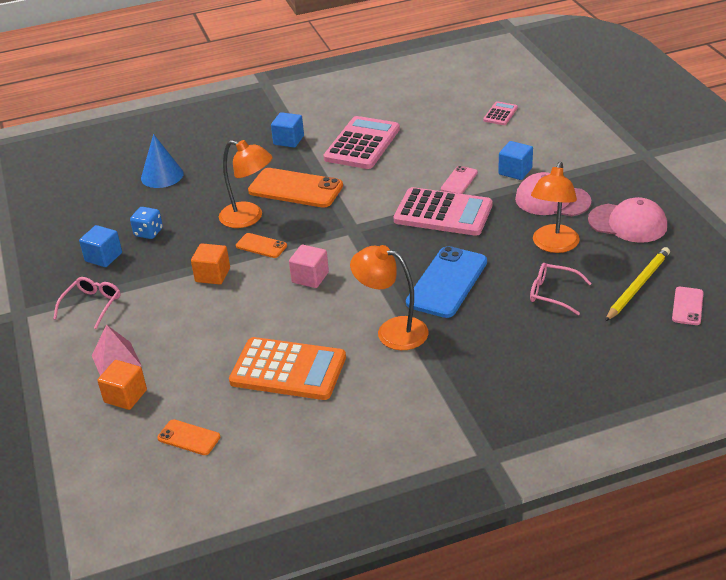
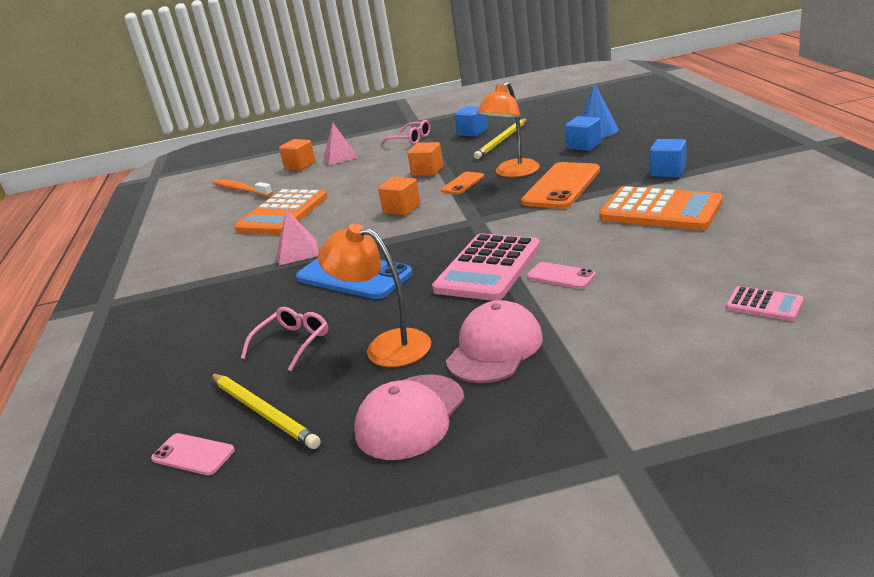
camera: 100 degrees right, 10 degrees down
(148, 232) = (502, 140): blue dice -> yellow pencil
(189, 438) = (241, 190): orange phone -> orange toothbrush
(310, 277) = (402, 209): pink cube -> orange cube
(362, 144) = (660, 210): pink calculator -> orange calculator
(392, 331) = (297, 252): orange lamp -> pink pyramid
(515, 171) = (580, 318): blue cube -> blue cube (584, 146)

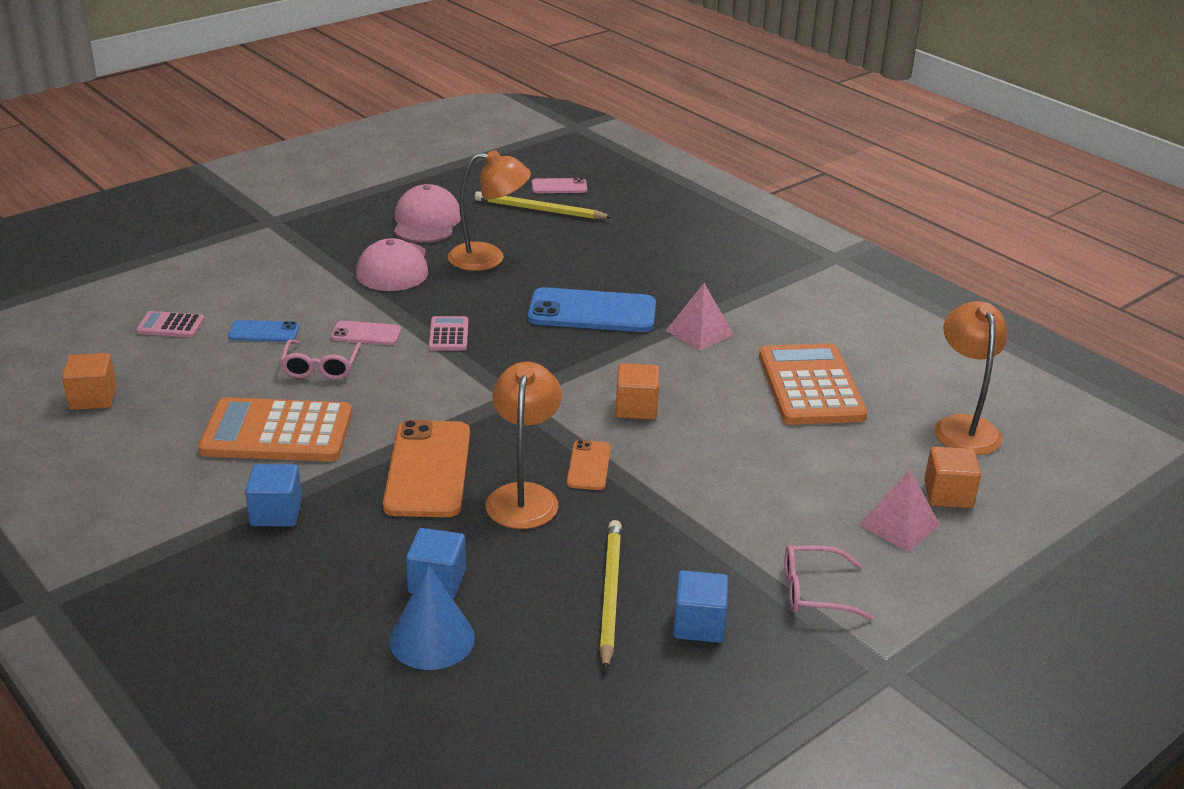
camera: 145 degrees right, 5 degrees up
(241, 190) = (963, 426): orange toothbrush -> orange lamp
(292, 343) = (577, 250): pink glasses -> pink glasses (321, 367)
(427, 171) = (678, 492): orange cube -> orange cube (93, 398)
(488, 268) = (448, 334): pink calculator -> pink calculator, size x0.48
(660, 287) = (264, 332): none -> blue phone

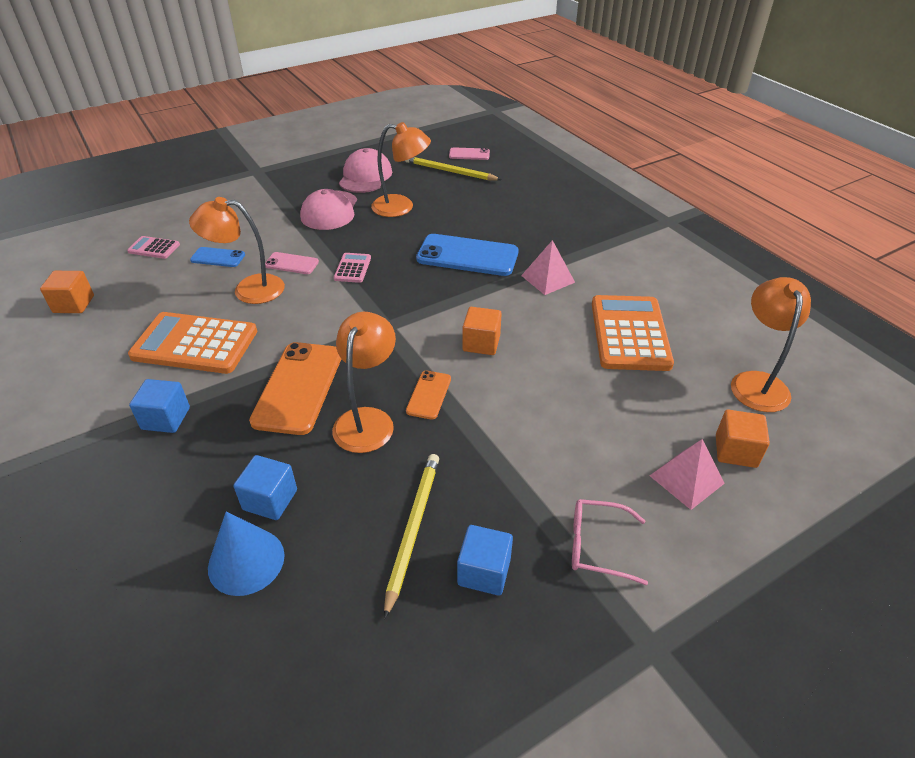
camera: 10 degrees right, 10 degrees up
(321, 367) = (248, 289): pink glasses -> orange lamp

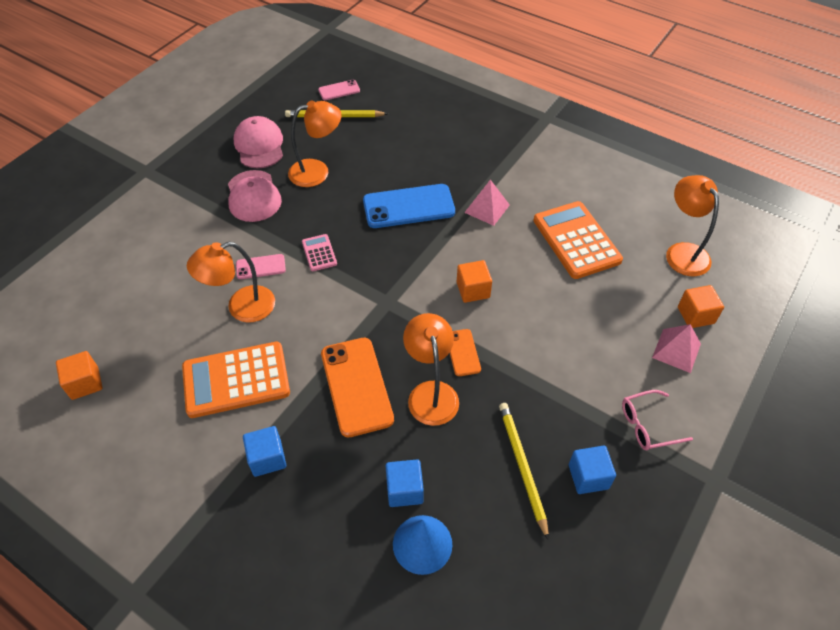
camera: 25 degrees left, 10 degrees up
(154, 248) = (113, 295): pink calculator -> none
(218, 257) = (186, 284): blue phone -> none

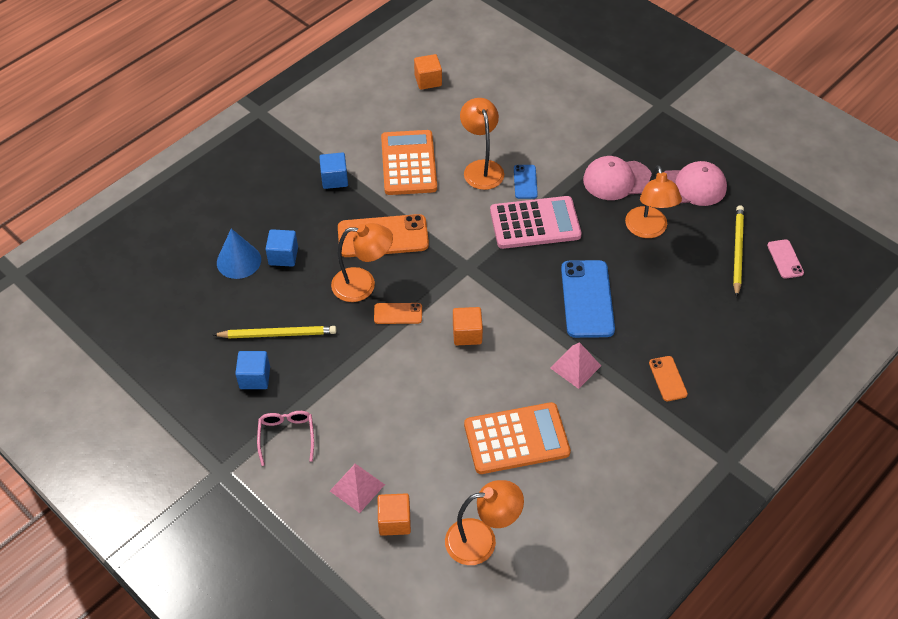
camera: 100 degrees right, 0 degrees up
(260, 267) = (525, 182): pink phone -> blue phone
(319, 253) = (535, 223): pink calculator -> pink calculator, size x2.11
(481, 152) = (667, 378): none -> orange phone

